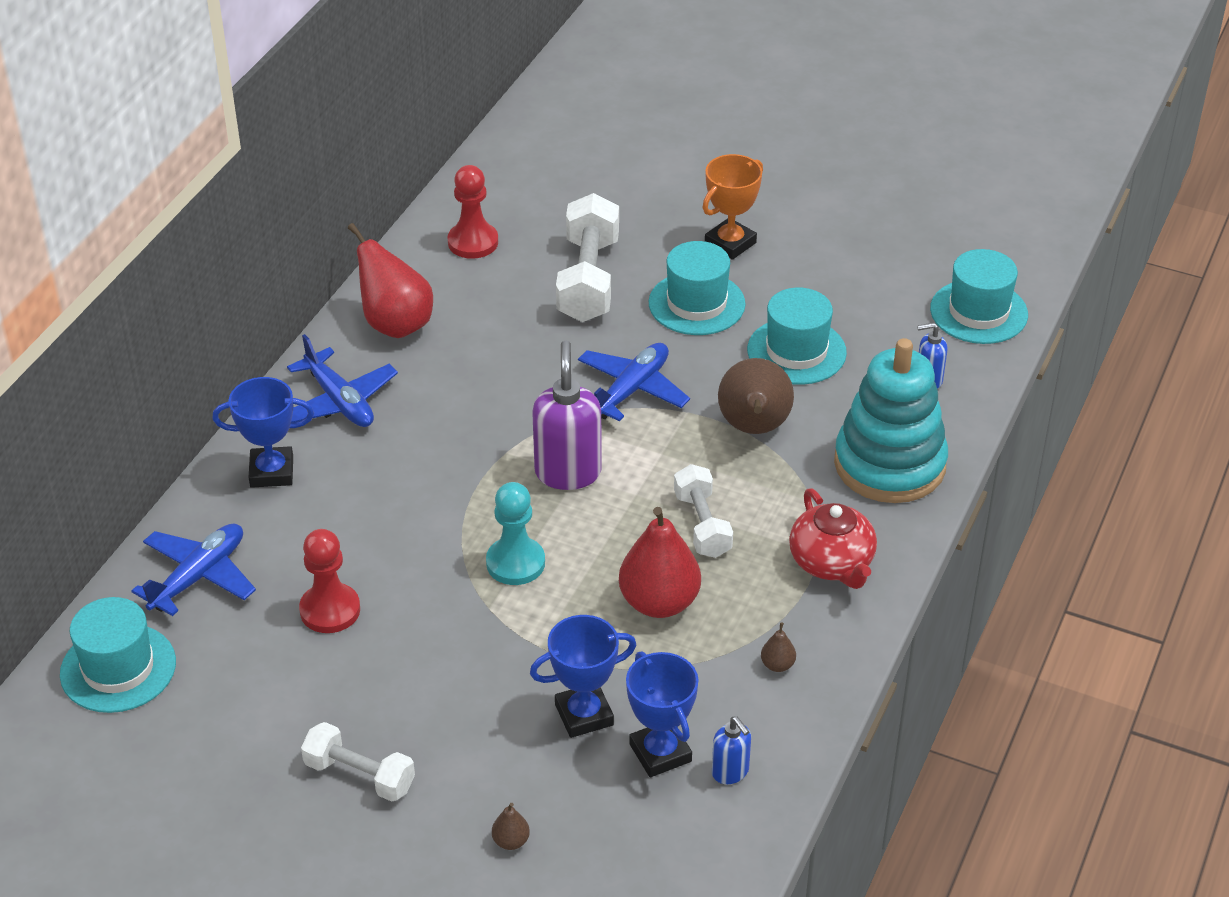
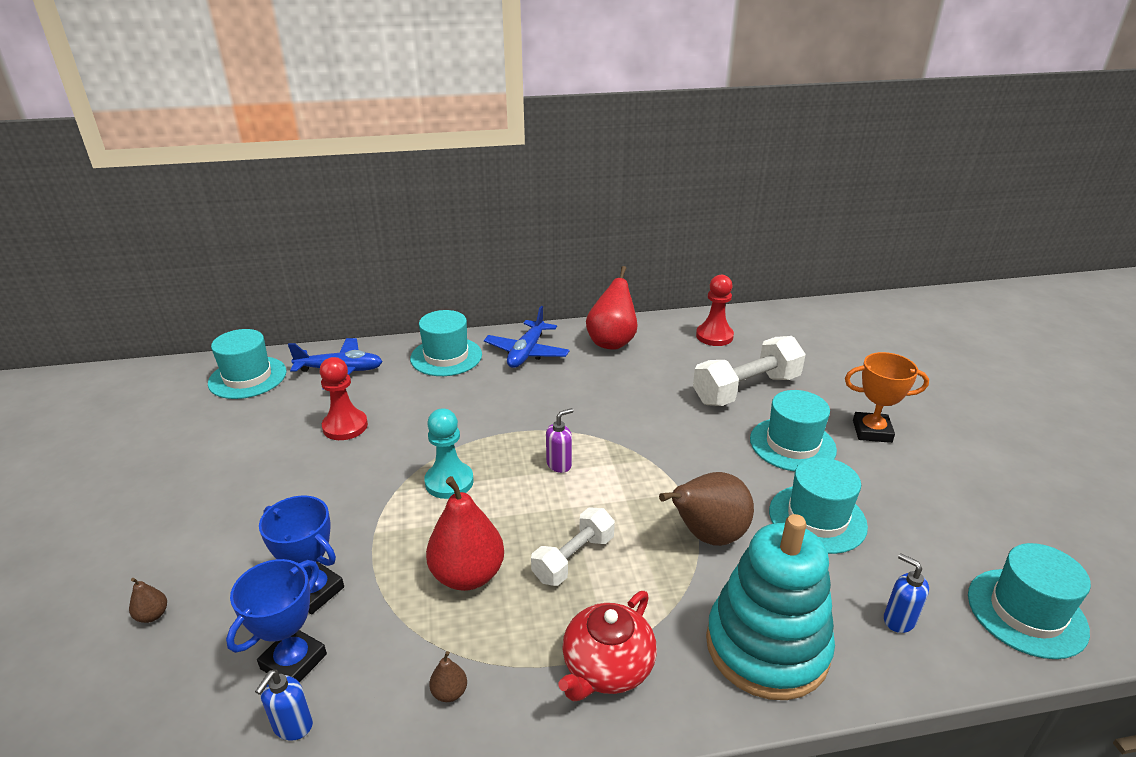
camera: 55 degrees right, 10 degrees down
(271, 472) = (446, 356): blue trophy -> turquoise hat
(359, 775) = (195, 506): white dumbbell -> none
(568, 472) = (559, 464): purple soap dispenser -> purple soap dispenser, size x0.53
(631, 390) = (671, 455): blue plane -> none

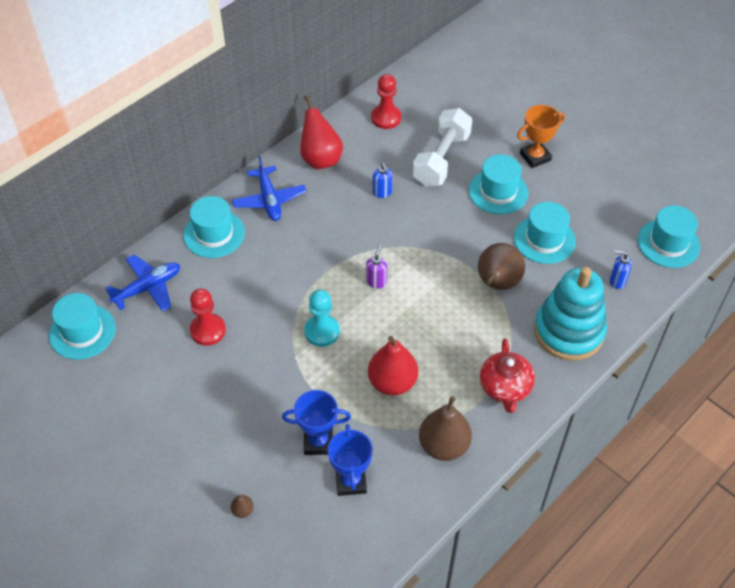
camera: 35 degrees left, 20 degrees up
(292, 726) = (386, 508): blue soap dispenser -> blue soap dispenser (382, 193)
(449, 692) = (444, 445): brown pear -> brown pear, size x2.38
(573, 558) = (439, 339): white dumbbell -> none

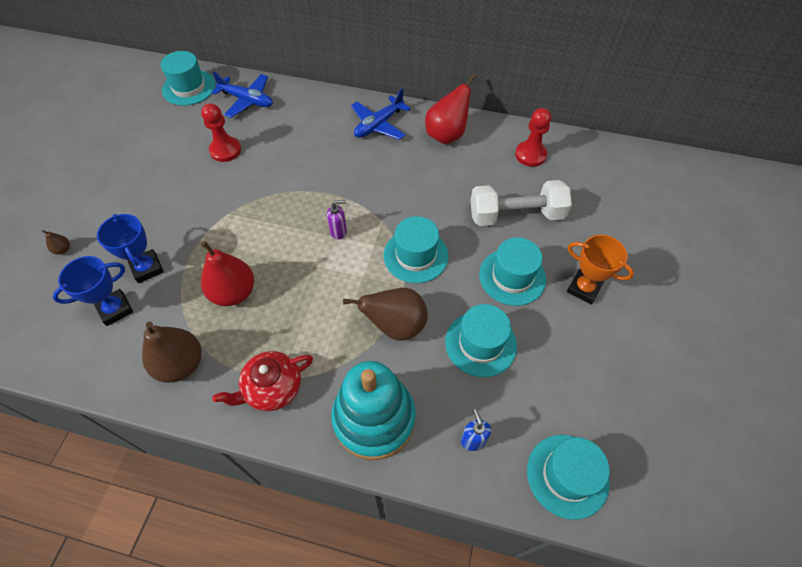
camera: 60 degrees right, 5 degrees up
(214, 234) = (321, 110): turquoise hat -> turquoise hat (416, 255)
(322, 331) = (262, 219): turquoise pawn -> none
(382, 193) = (441, 191): blue soap dispenser -> none

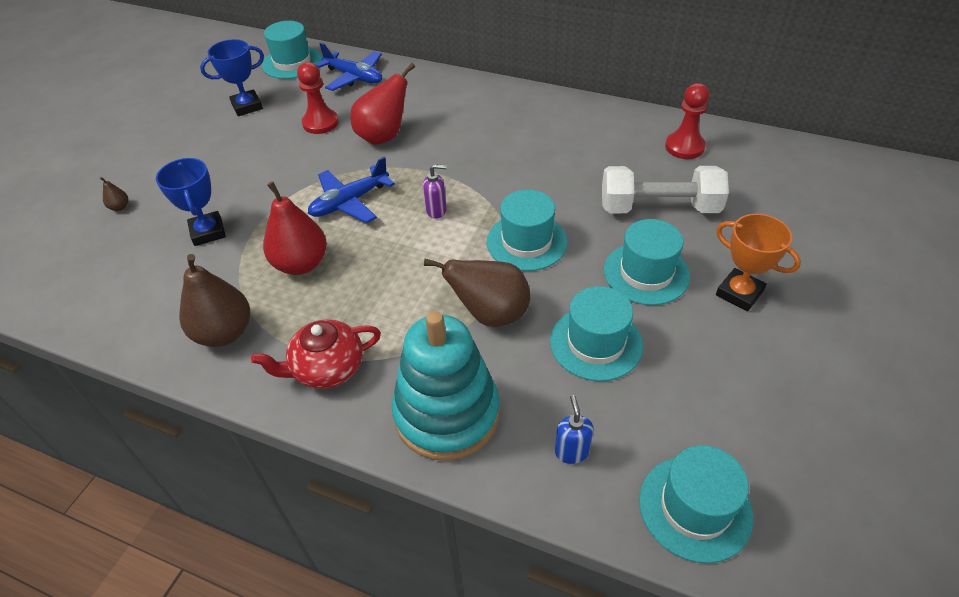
camera: 10 degrees right, 10 degrees down
(115, 309) = (163, 270): blue trophy -> blue trophy (247, 106)
(378, 125) = (502, 107): blue plane -> blue plane (349, 202)
(447, 135) = (583, 121): red pear -> red pear (384, 136)

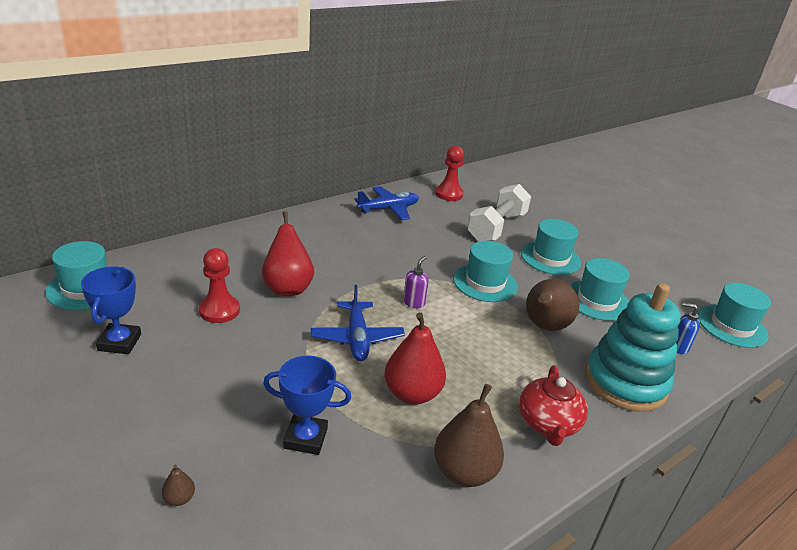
camera: 65 degrees left, 15 degrees down
(354, 77) = (173, 267): blue plane -> blue plane (388, 209)
(739, 293) = (588, 241): orange trophy -> none

